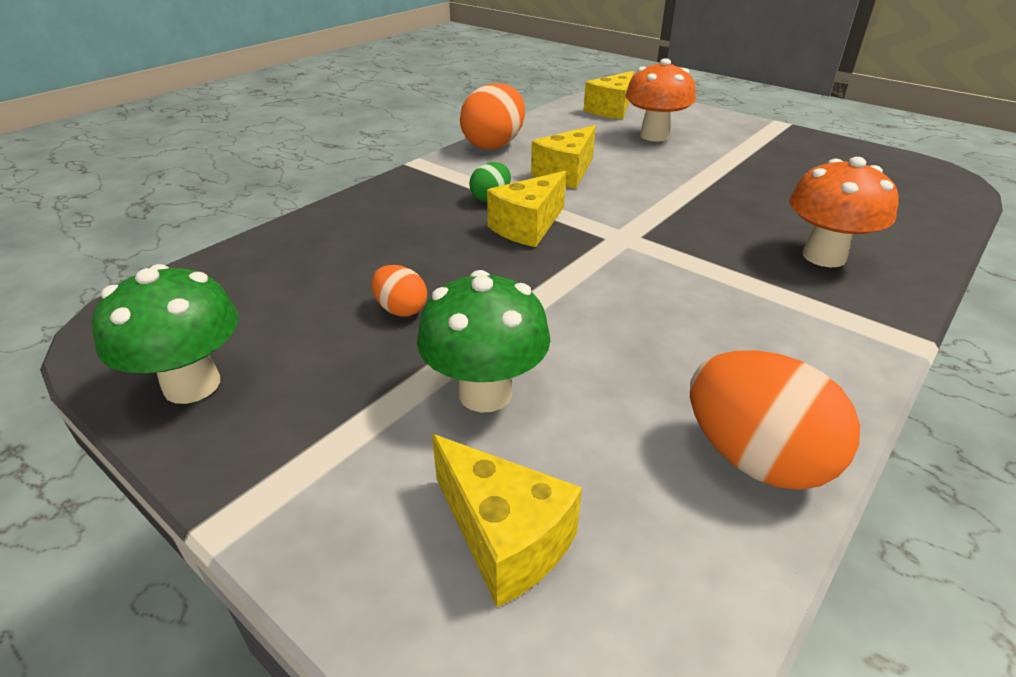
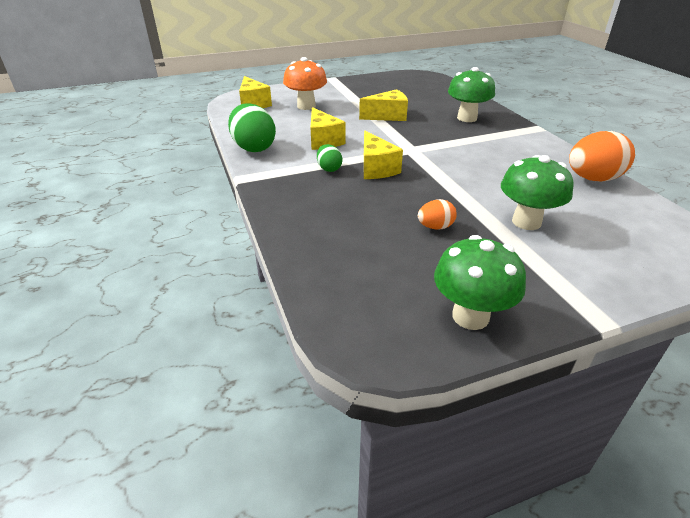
camera: 60 degrees left, 0 degrees up
(494, 145) = (253, 148): orange egg -> green egg
(504, 538) = (624, 242): yellow cheese -> yellow cheese (388, 116)
(824, 256) = (467, 118): orange mushroom -> green mushroom

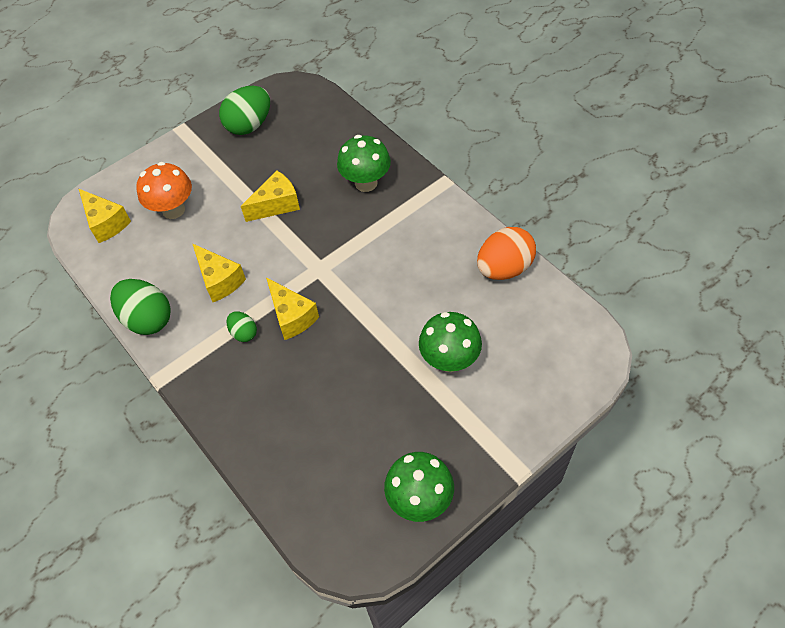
camera: 15 degrees left, 20 degrees up
(382, 83) = (249, 125): none -> green egg
(435, 227) = (370, 395): orange egg -> none

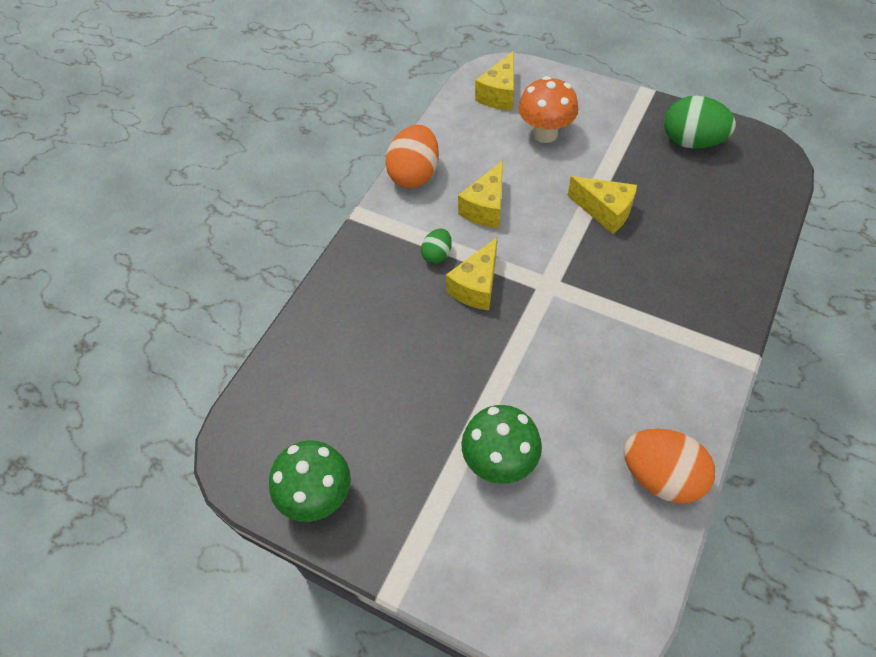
camera: 65 degrees right, 0 degrees up
(148, 319) = (414, 174): green egg -> orange egg
(366, 183) = (689, 279): green mushroom -> none

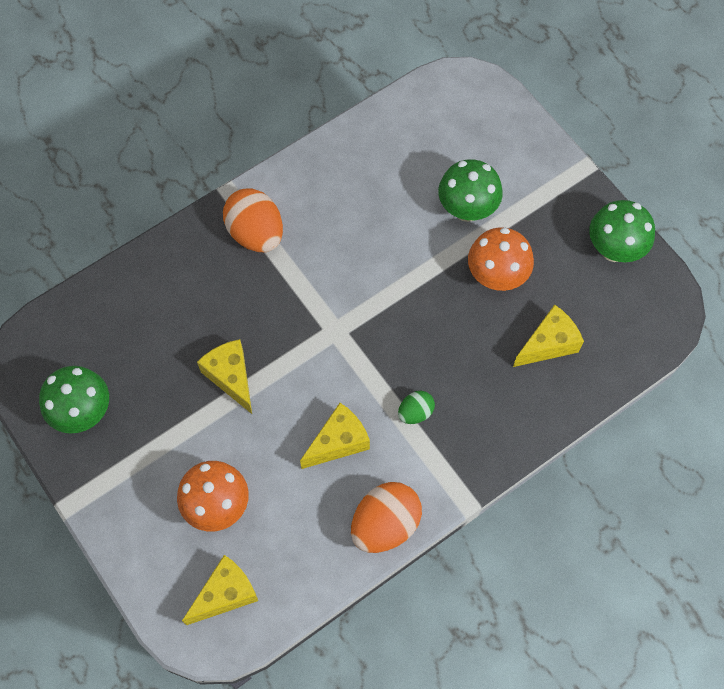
camera: 155 degrees left, 10 degrees up
(429, 404) = (496, 276): none -> orange mushroom
(476, 286) = (398, 360): yellow cheese -> yellow cheese (548, 344)
(661, 476) = (359, 146): orange egg -> orange egg (256, 233)
(691, 142) = (83, 412): green egg -> green mushroom

